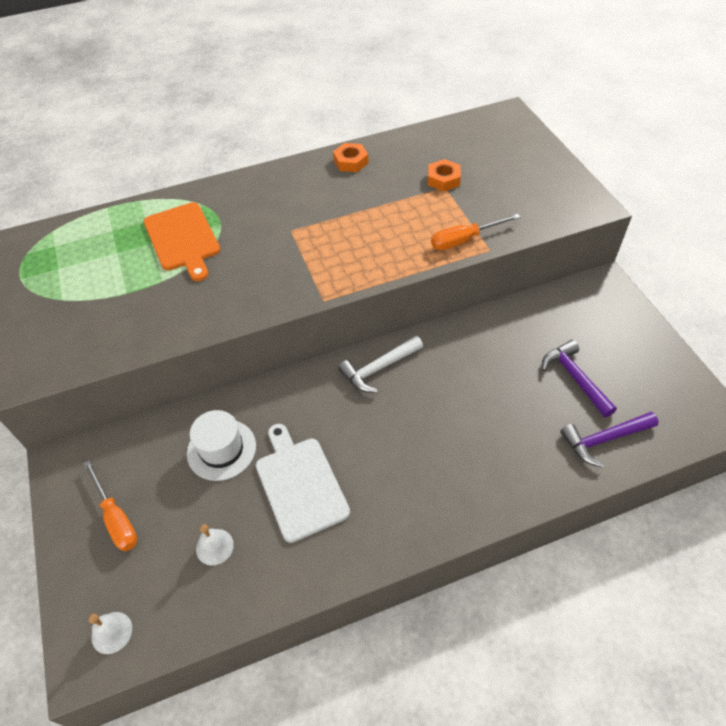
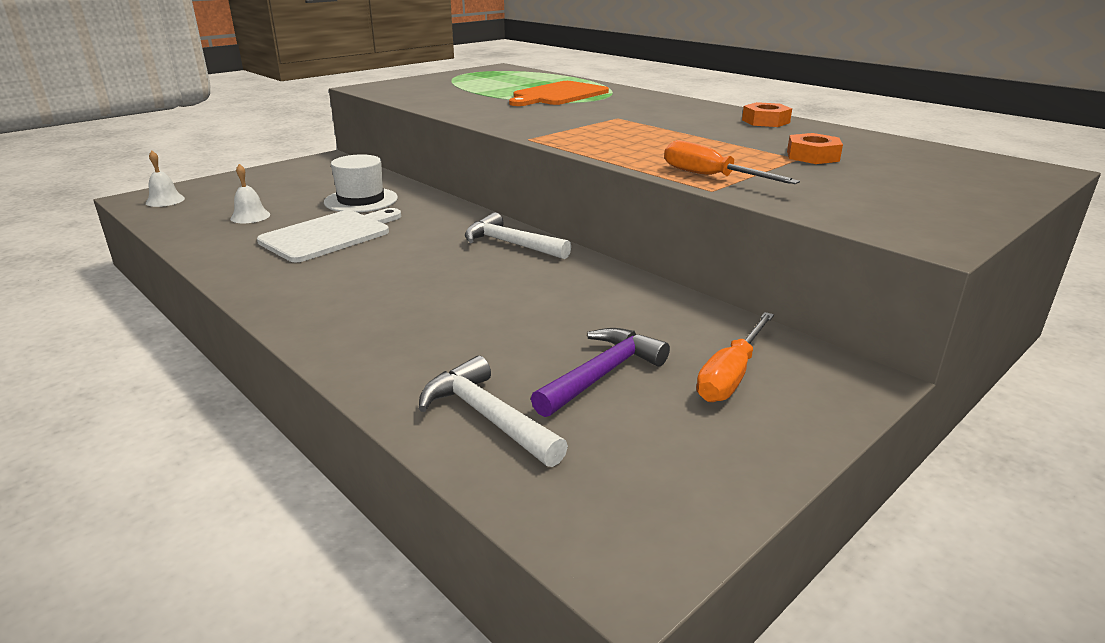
camera: 65 degrees right, 25 degrees down
(116, 518) = (276, 182): orange screwdriver -> orange screwdriver (731, 375)
(603, 439) = (487, 416): purple hammer -> white hammer

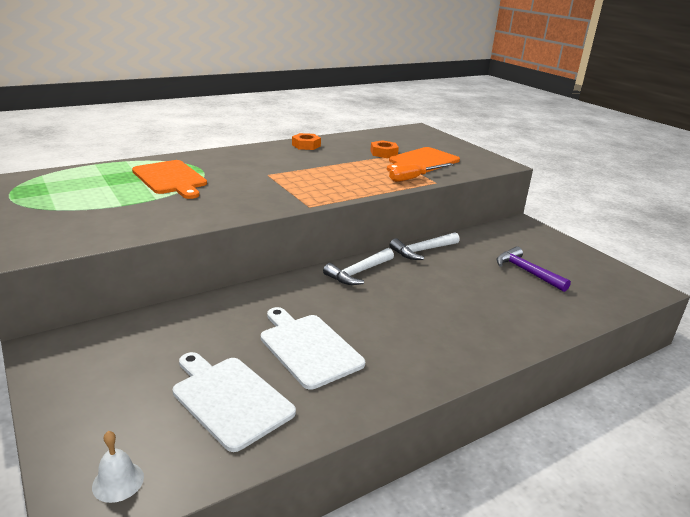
camera: 80 degrees left, 0 degrees up
(250, 216) = (229, 399): white bell -> white cutting board
(361, 200) = (221, 329): white hat -> none
(487, 416) = (569, 304): white hammer -> white hammer (422, 251)
(731, 375) = (523, 245): orange screwdriver -> none
(815, 179) = (422, 161): none -> orange cutting board

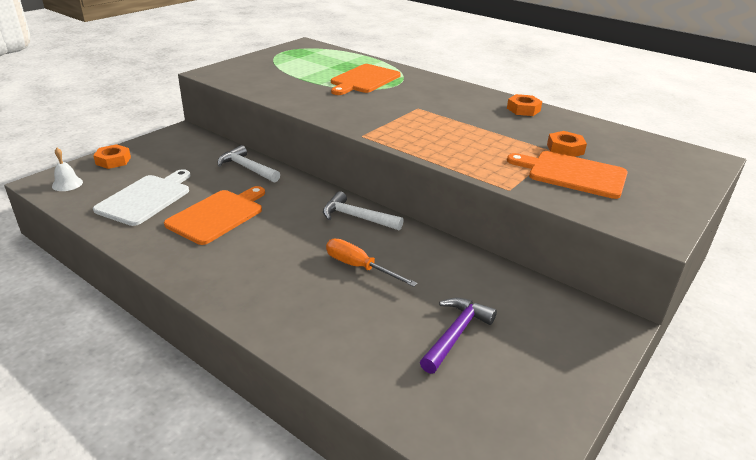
camera: 70 degrees right, 5 degrees up
(78, 424) = (113, 161): none -> orange nut
(308, 348) = (217, 215): white cutting board -> orange cutting board
(414, 178) = (504, 175): orange screwdriver -> orange screwdriver (359, 267)
(422, 251) = (439, 248): white hammer -> white hammer (247, 168)

